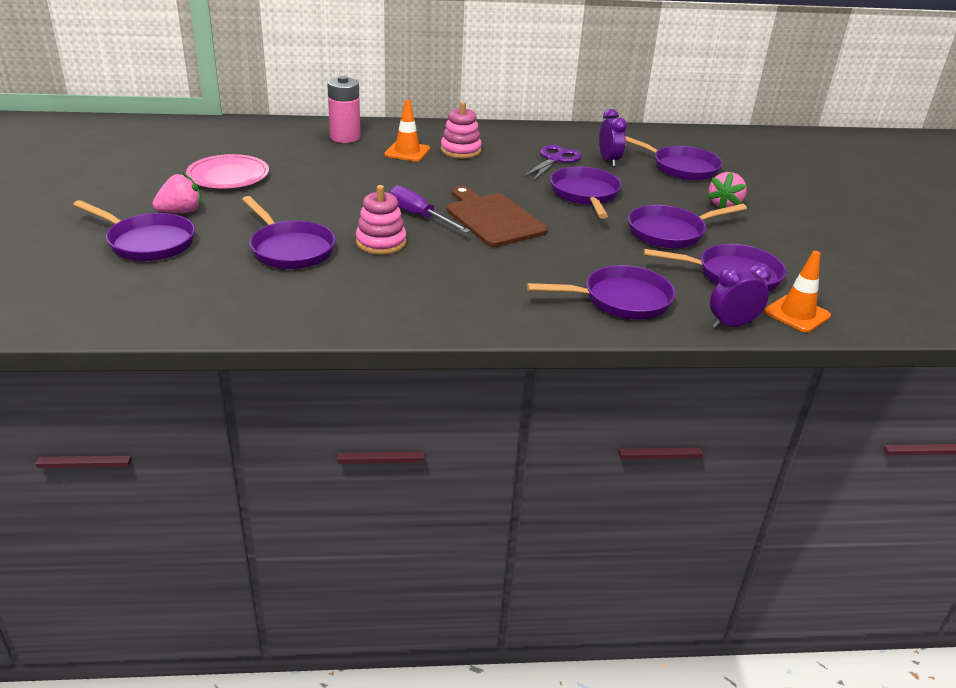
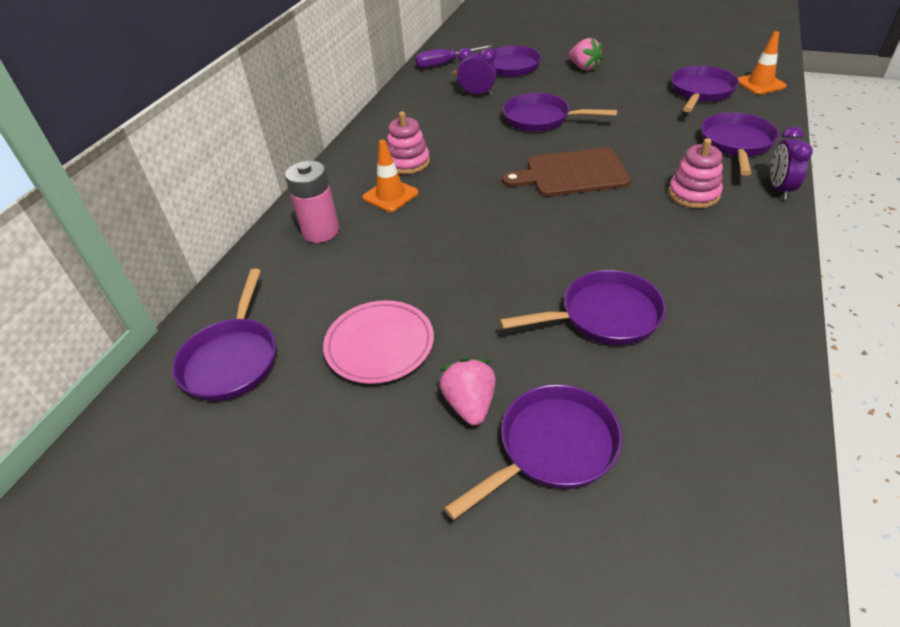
camera: 60 degrees left, 10 degrees up
(381, 242) = (604, 248): pink stacking toy -> pink stacking toy (693, 194)
(419, 216) = (552, 214): purple screwdriver -> purple screwdriver (445, 63)
(555, 159) = (459, 118): purple scissors -> none
(670, 232) = (625, 99): purple pan -> purple pan (232, 359)
(732, 325) = (776, 110): purple clock -> purple clock (779, 189)

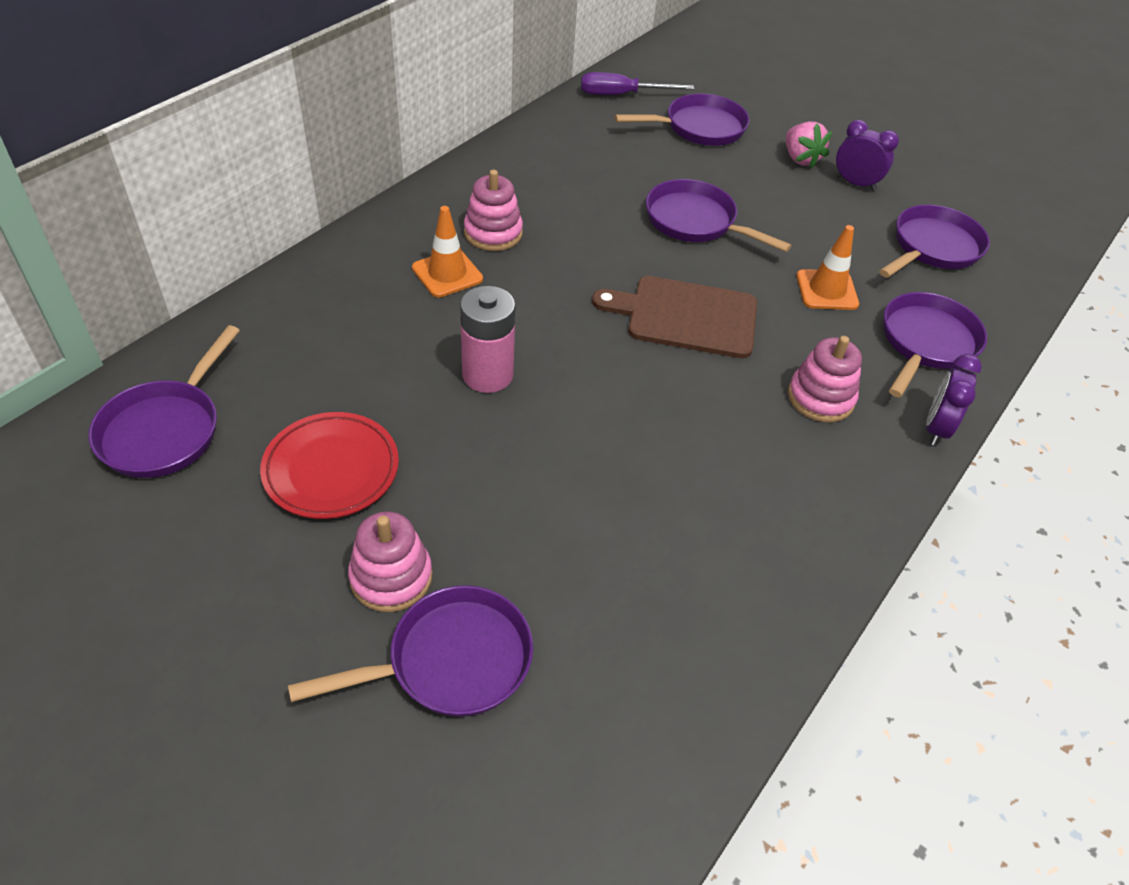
camera: 10 degrees right, 5 degrees up
(321, 231) = (340, 297): pink battery -> pink battery (487, 375)
(379, 345) = (331, 469): pink plate -> red plate
(470, 404) = (391, 577): pink strawberry -> pink stacking toy
(477, 94) = (636, 157): purple clock -> purple clock (855, 183)
(604, 316) = (606, 523): purple pan -> none
(760, 84) = (1023, 261): orange traffic cone -> orange traffic cone (826, 290)

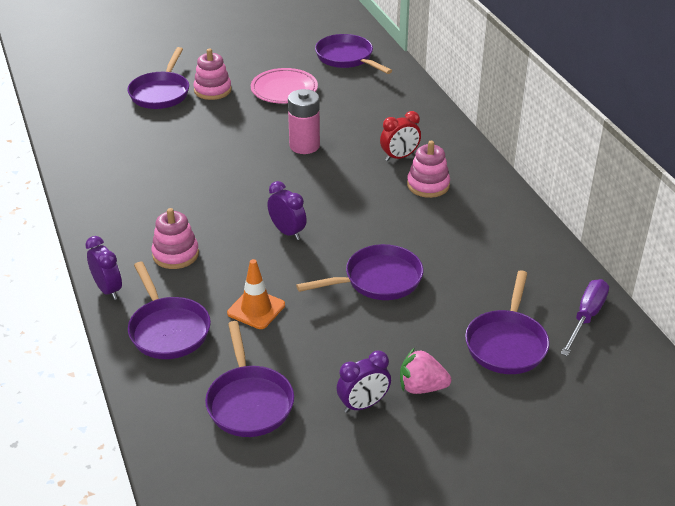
camera: 125 degrees right, 10 degrees down
(331, 469) = (284, 90): red plate -> pink plate
(447, 273) = (399, 157): orange traffic cone -> red clock
(686, 316) = (287, 232): brown cutting board -> purple clock

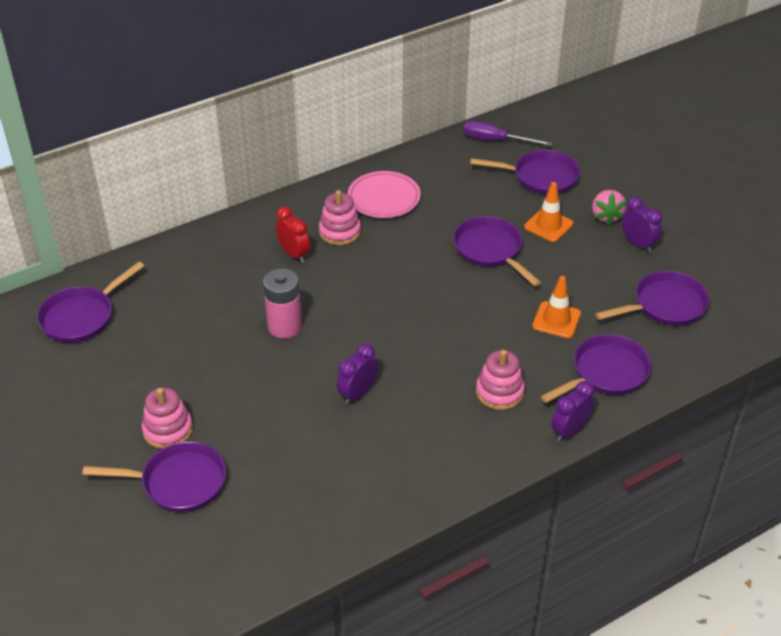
camera: 100 degrees left, 5 degrees up
(284, 90) = (163, 362): pink plate -> pink plate (384, 198)
(287, 232) = (440, 317): purple clock -> purple clock (357, 394)
(412, 332) = (548, 225): none -> orange traffic cone

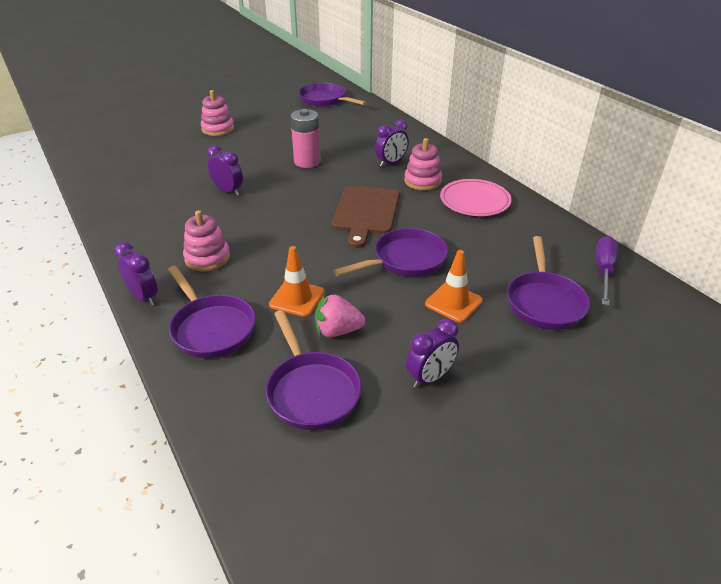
camera: 90 degrees right, 5 degrees down
(178, 482) = (173, 134): purple pan -> none
(294, 254) = (391, 163): red clock -> purple clock
(406, 275) = (366, 212): none -> brown cutting board
(606, 216) = (481, 352): pink strawberry -> pink strawberry (337, 331)

